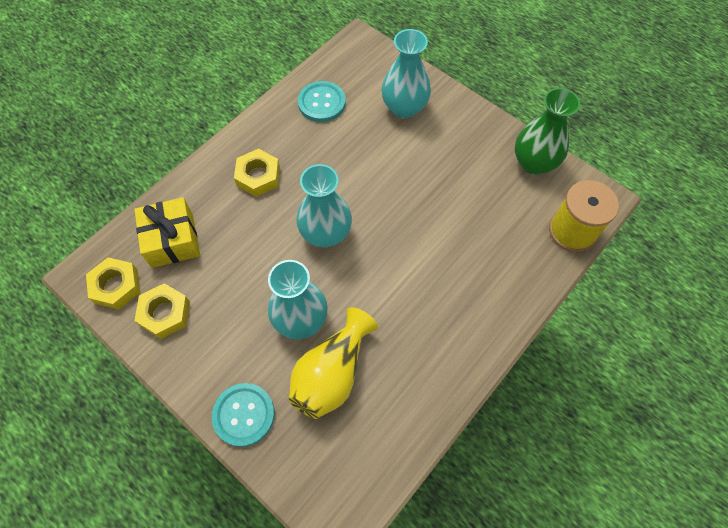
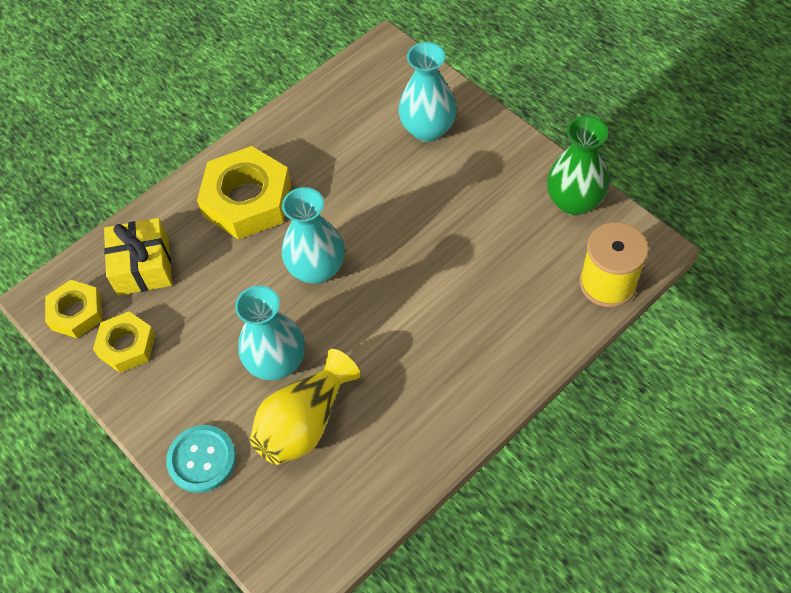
camera: 10 degrees right, 5 degrees down
(258, 176) = (247, 200): yellow nut -> yellow nut, size x1.70
(321, 103) = (331, 119): turquoise button -> none

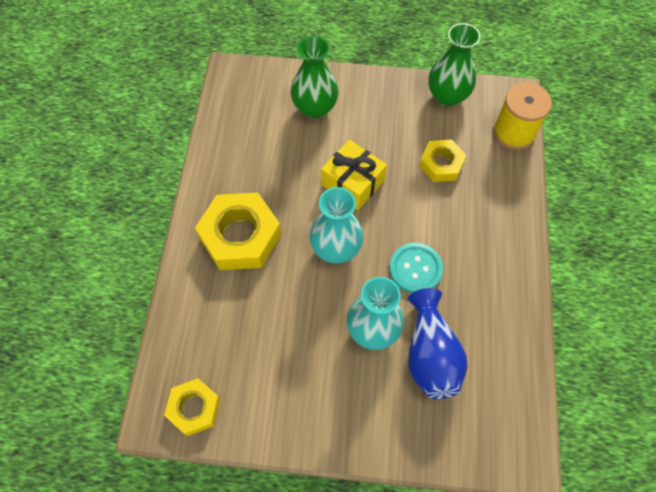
camera: 45 degrees left, 5 degrees up
(127, 346) = (257, 401): yellow nut -> yellow nut (441, 164)
(143, 266) = (211, 337): yellow gift -> yellow gift (353, 182)
(202, 459) = (390, 434): turquoise button -> turquoise button (415, 269)
(305, 423) = (430, 354): yellow vase -> blue vase
(428, 129) = (315, 108): turquoise vase -> green vase

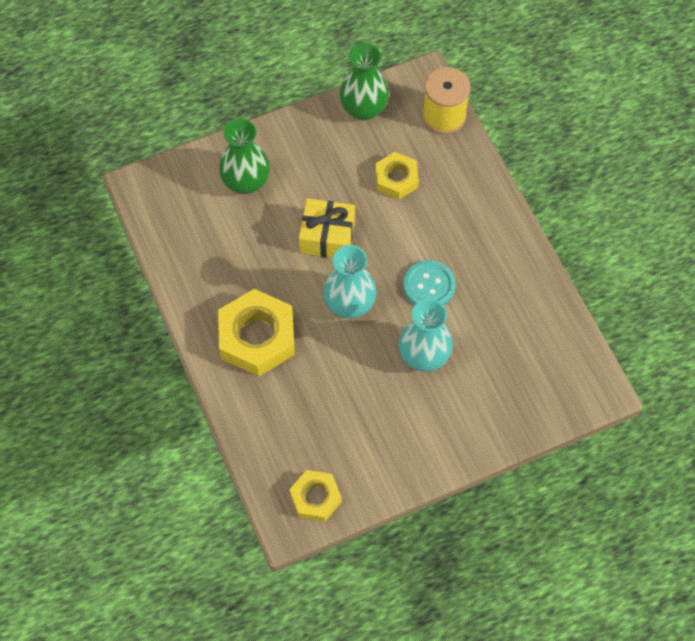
camera: 30 degrees left, 0 degrees up
(430, 354) = (483, 350): blue vase -> none

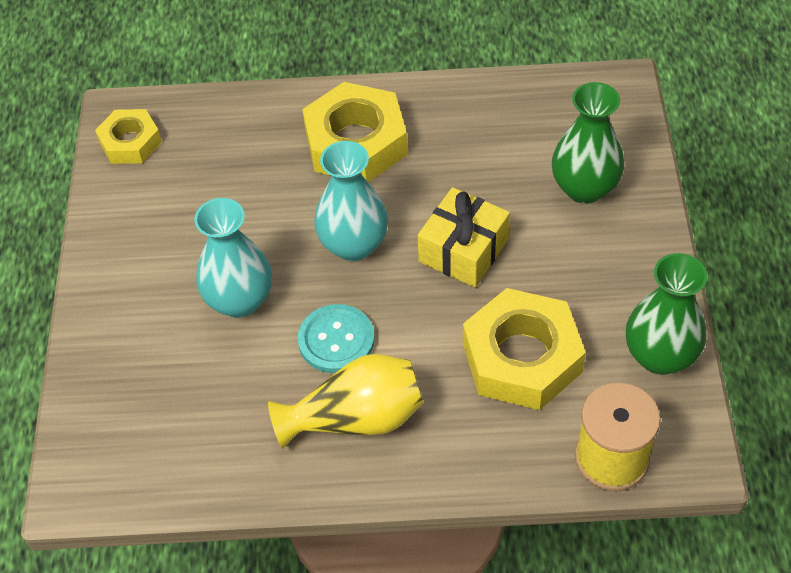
camera: 115 degrees right, 10 degrees down
(396, 179) = (521, 358): yellow nut -> yellow nut, size x1.70
(479, 253) = (356, 418): none -> yellow vase

